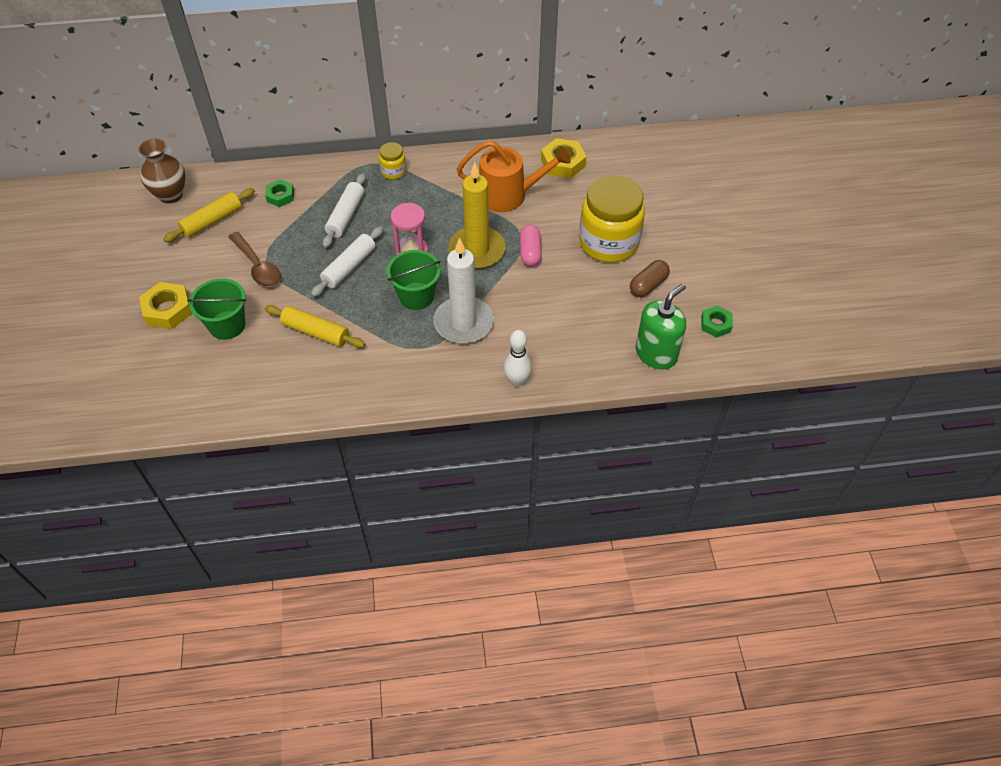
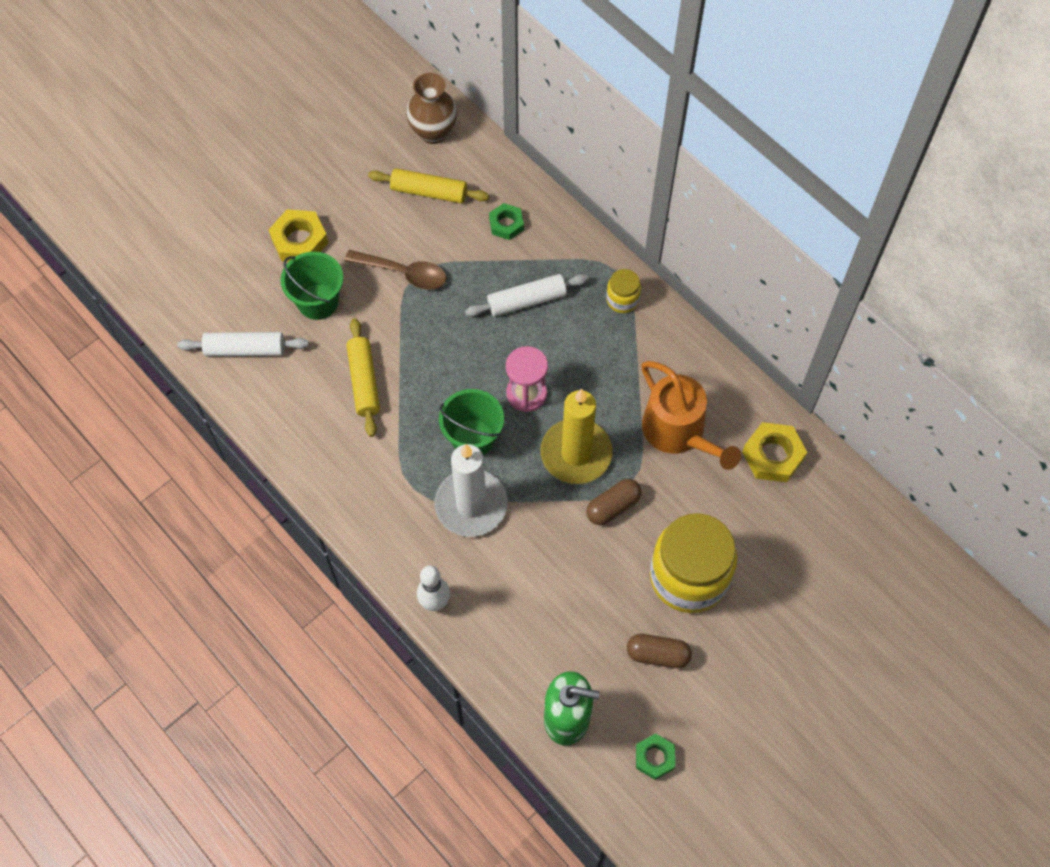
camera: 55 degrees right, 10 degrees up
(257, 266) = (404, 273): brown spoon -> brown spoon turned 90 degrees counterclockwise
(349, 267) = (464, 352): white rolling pin -> white rolling pin (245, 349)
(530, 252) = (613, 506): pink capsule -> brown capsule

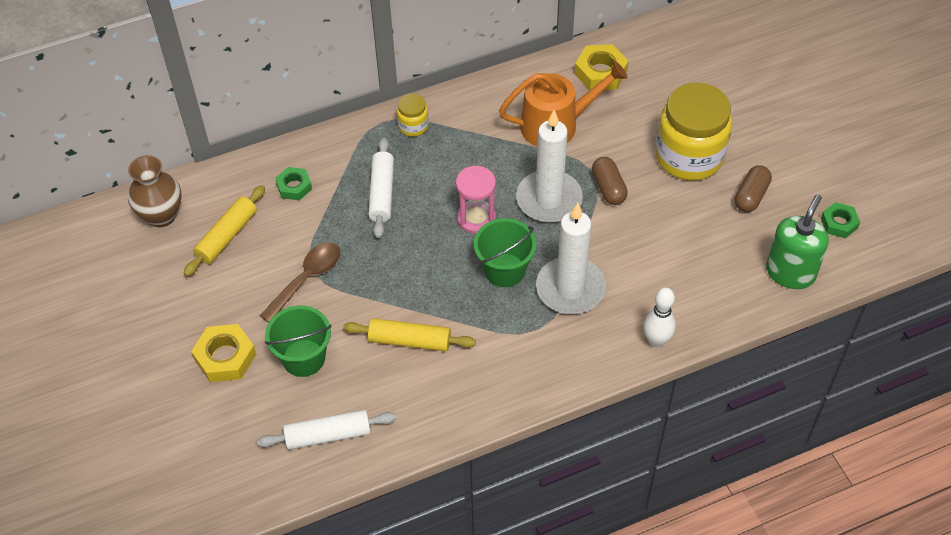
camera: 70 degrees left, 10 degrees down
(245, 349) = (328, 435): white rolling pin -> white rolling pin turned 60 degrees clockwise
(576, 453) = (549, 199): yellow candle -> white candle

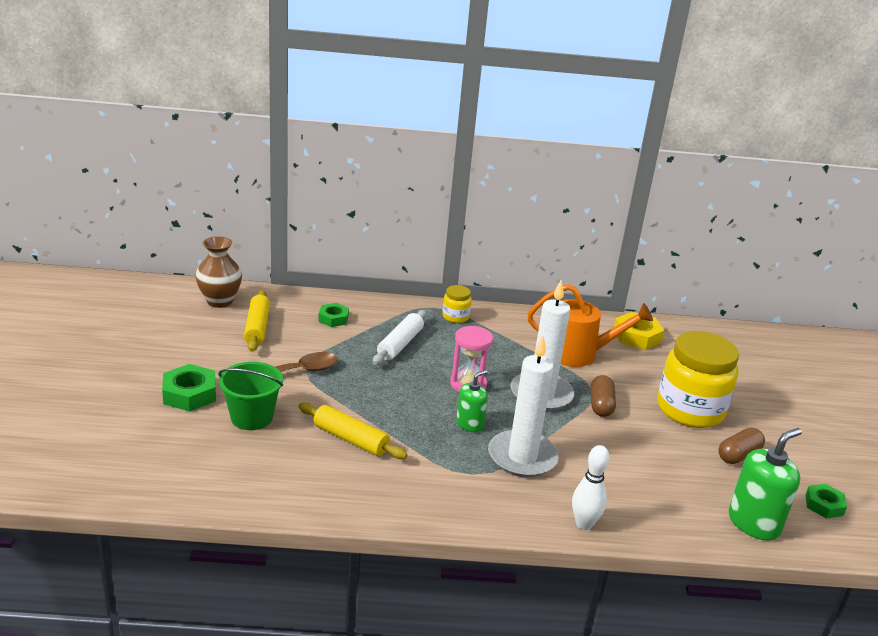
camera: 20 degrees right, 25 degrees down
(225, 357) = (189, 394): yellow nut -> green nut
(227, 236) = (257, 327): yellow rolling pin -> yellow rolling pin turned 60 degrees counterclockwise
(328, 435) = (227, 474): white rolling pin -> none
(504, 270) = (470, 424): green bucket -> green soap dispenser

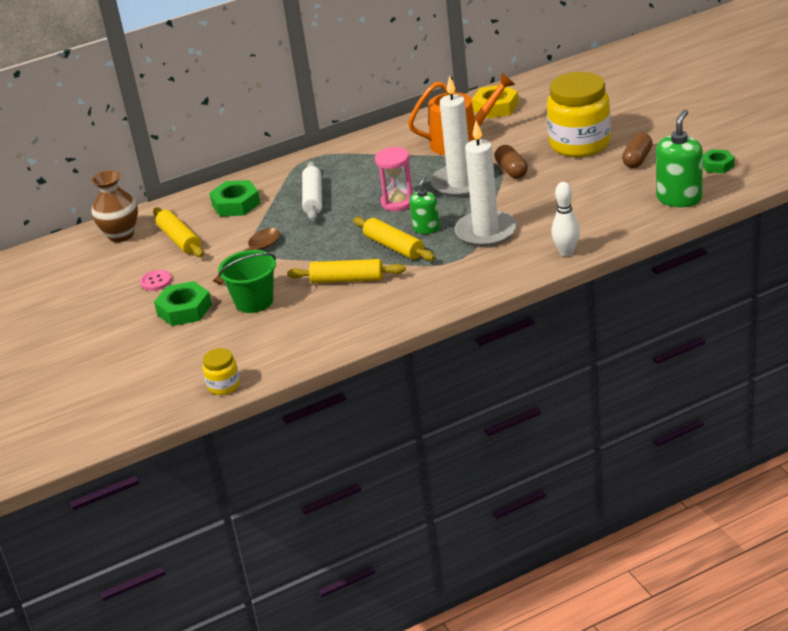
camera: 20 degrees left, 5 degrees up
(198, 355) = (156, 281): none -> pink button
(333, 318) = (236, 204): green nut -> green nut, size x1.55
(423, 427) = (394, 247): none -> yellow rolling pin
(455, 317) = (336, 157): yellow jar -> yellow jar (224, 386)

